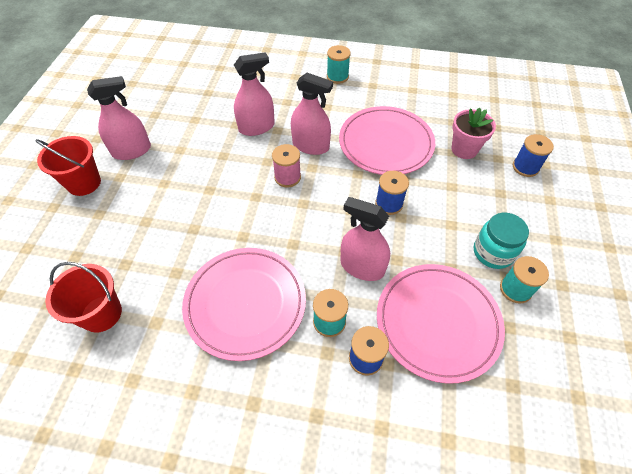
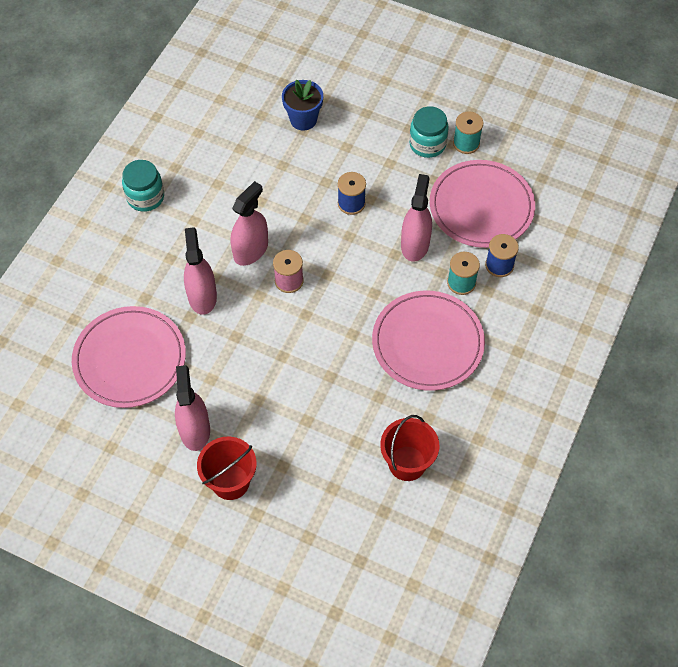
camera: 75 degrees left, 5 degrees up
(337, 77) = (145, 197): turquoise spool -> turquoise jar
(362, 267) = (415, 244): pink spray bottle -> pink spray bottle turned 150 degrees clockwise
(386, 143) = (271, 182): pink plate -> pink plate (130, 359)
(464, 149) = (303, 119): pink flower pot -> blue flower pot
(525, 167) = (342, 81): blue spool -> none

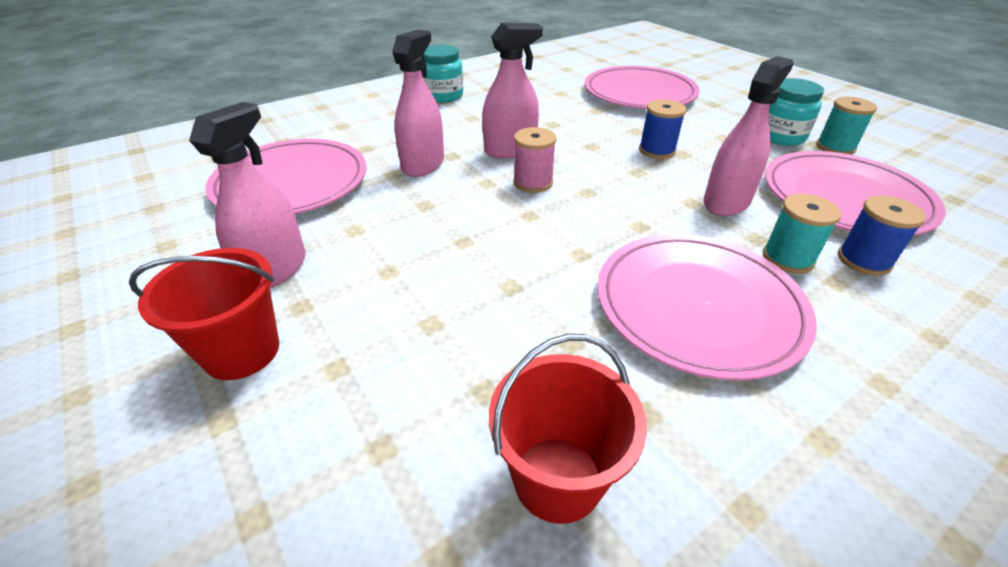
camera: 30 degrees right, 20 degrees down
(303, 119) = (639, 93): blue flower pot -> pink plate

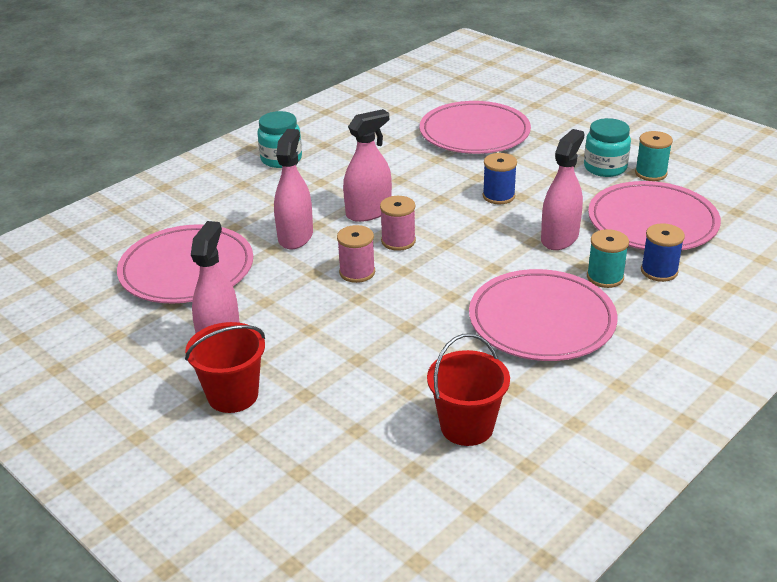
camera: 10 degrees left, 5 degrees down
(474, 210) = (357, 272): none -> pink spool

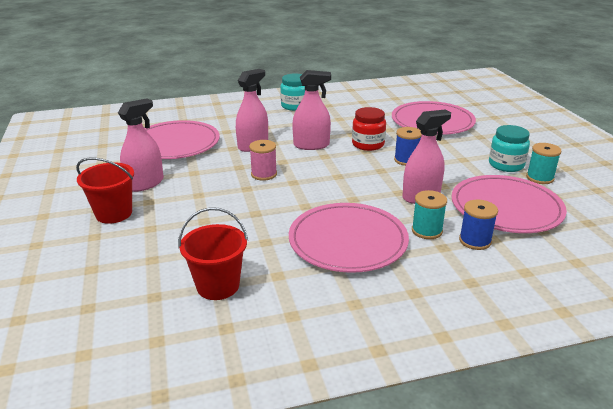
camera: 30 degrees right, 5 degrees down
(398, 241) = (310, 165): pink spool -> none
(434, 188) = (368, 144): none -> red jar

